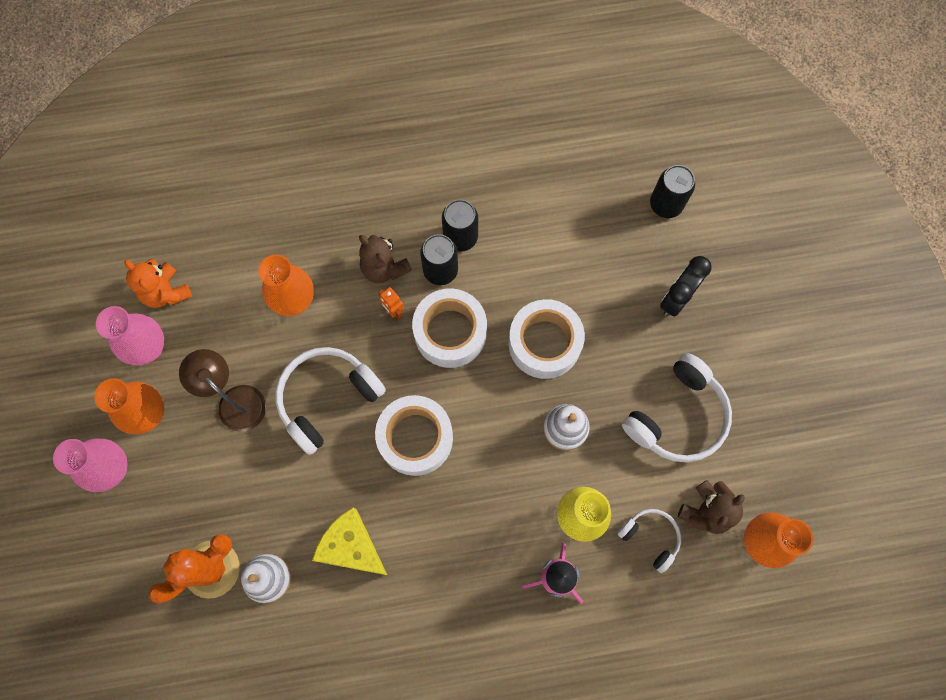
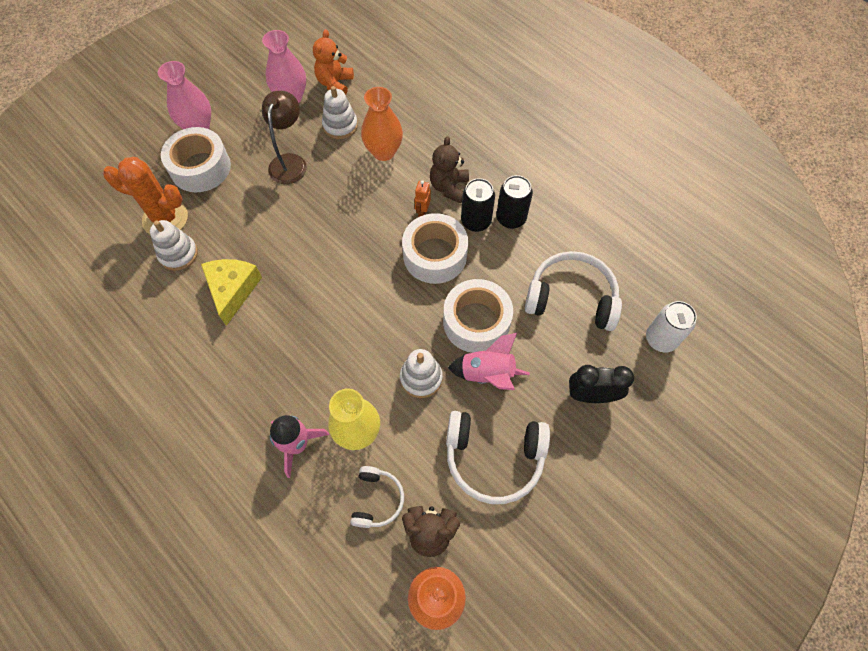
camera: 55 degrees right, 10 degrees down
(148, 414) = (247, 123): orange vase -> none
(227, 322) = (340, 126): none -> white stacking toy
(327, 398) = (329, 211): white headphones -> white headphones (571, 298)
(415, 438) = (339, 282): white tape -> white tape (200, 168)
(600, 369) = (487, 374): none -> pink rocket
(666, 204) = (660, 339): black can -> white can

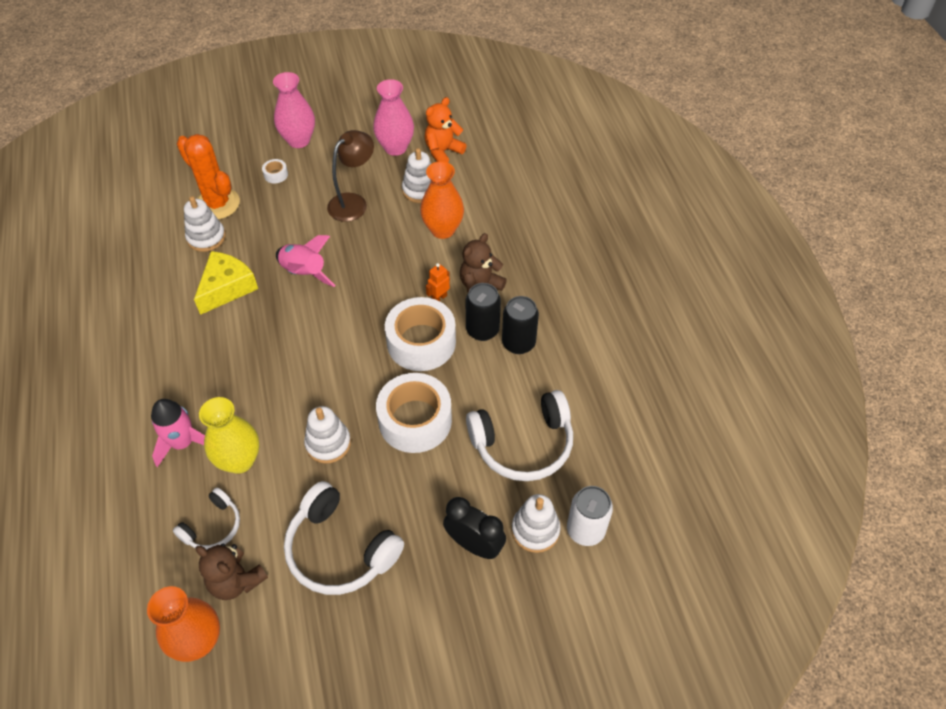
camera: 30 degrees right, 10 degrees down
(200, 168) = (276, 175): white tape -> white tape, size x0.40
(487, 374) = (390, 472): pink rocket -> pink rocket (304, 273)
(571, 298) = (523, 444): white headphones -> white headphones turned 120 degrees clockwise
(626, 359) = (535, 530): none -> white stacking toy

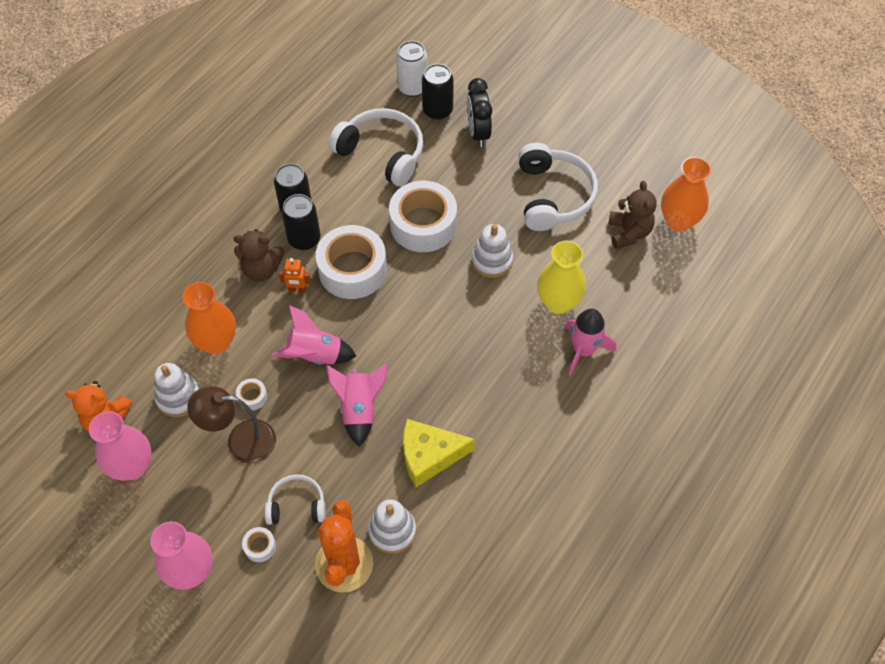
camera: 130 degrees left, 5 degrees up
(213, 527) = (614, 275): white headphones -> white headphones (296, 505)
(372, 275) = (315, 355): none -> pink rocket
(378, 225) = (252, 397): none -> white tape
(535, 530) = (437, 110): white stacking toy -> black can

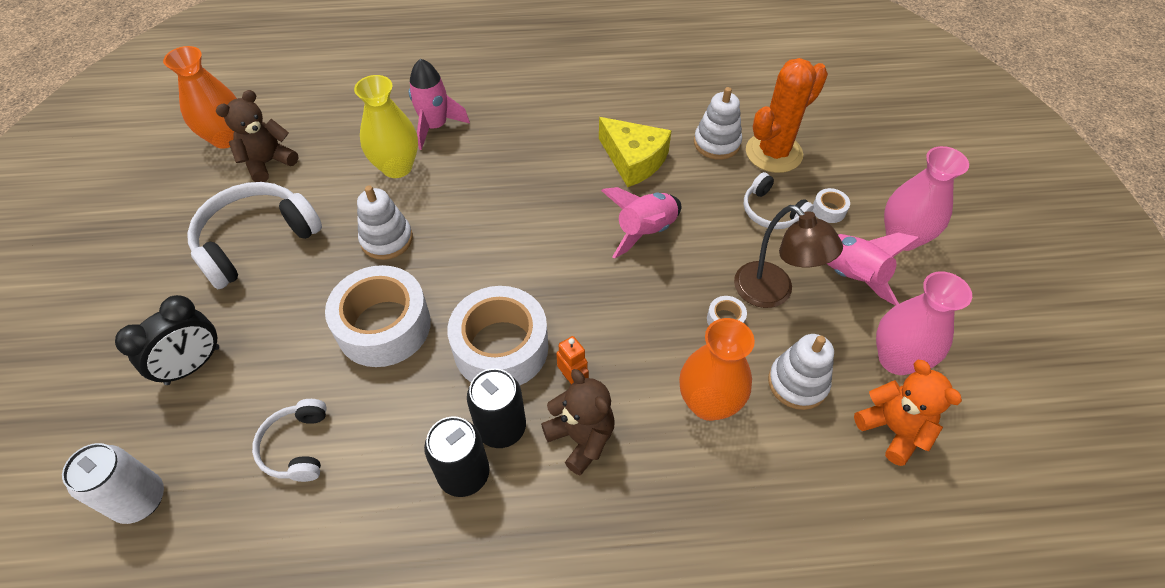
camera: 130 degrees left, 5 degrees down
(315, 355) = (630, 303): pink rocket -> pink rocket (851, 276)
(382, 153) = (297, 446): white headphones -> white headphones, size x0.56
(437, 110) = (174, 437): black can -> none

